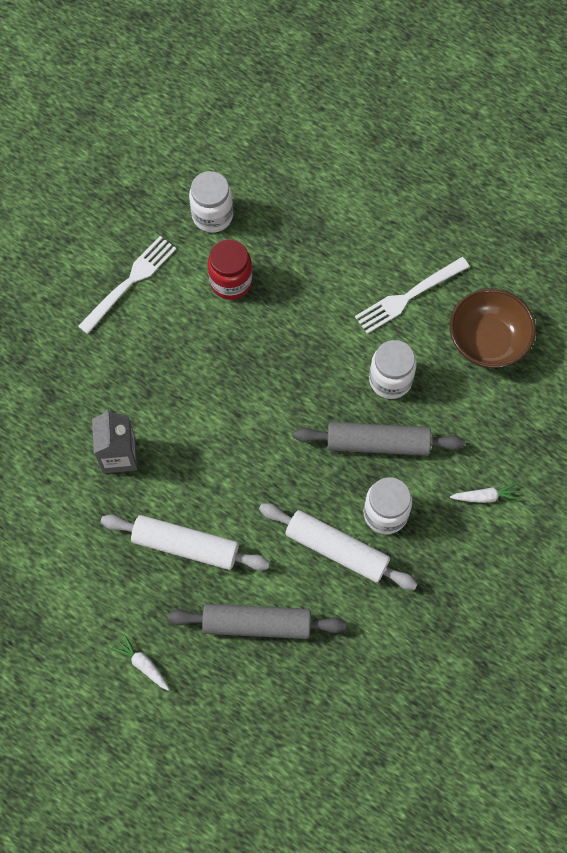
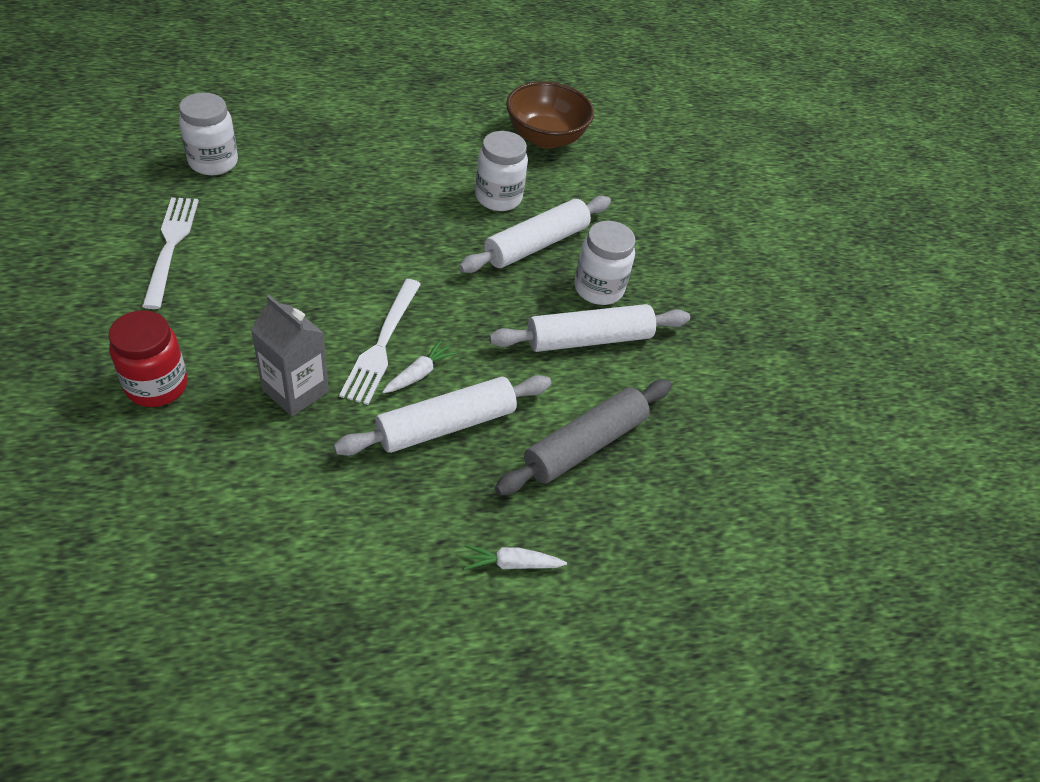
camera: 50 degrees left, 20 degrees down
(231, 282) = (280, 199): red jar -> red jar (157, 386)
(377, 443) = (536, 244): grey rolling pin -> white rolling pin
(408, 296) = (452, 139): white fork -> white fork (382, 344)
(485, 496) = (659, 233): white carrot -> white carrot (418, 374)

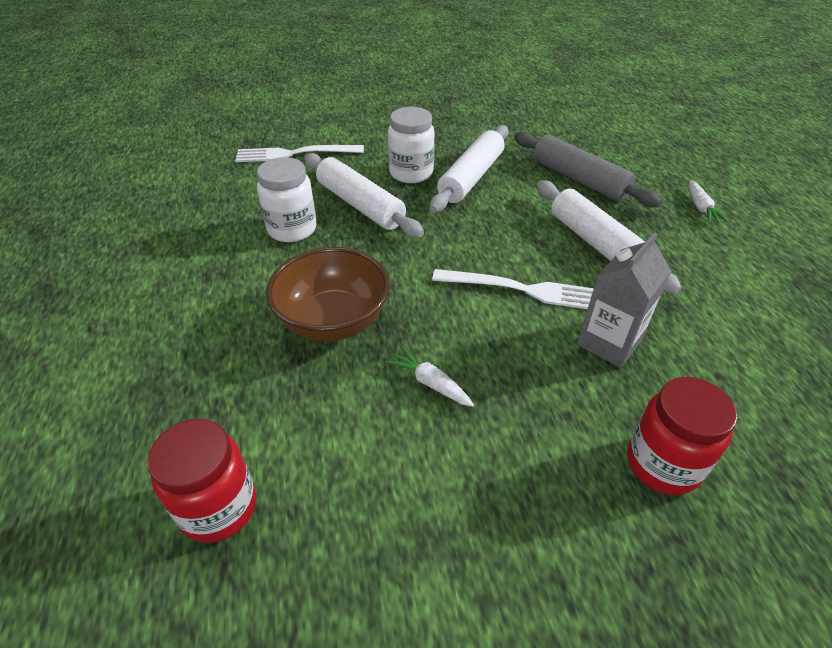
camera: 85 degrees left, 5 degrees down
(171, 246) = (420, 515): white fork -> white fork (294, 154)
(213, 162) = (218, 507): white jar -> red jar
(418, 374) = (549, 263): white carrot -> white carrot (430, 383)
(545, 138) = (190, 203): brown bowl -> brown bowl (333, 321)
(589, 339) = (471, 177): white rolling pin -> white rolling pin turned 45 degrees clockwise

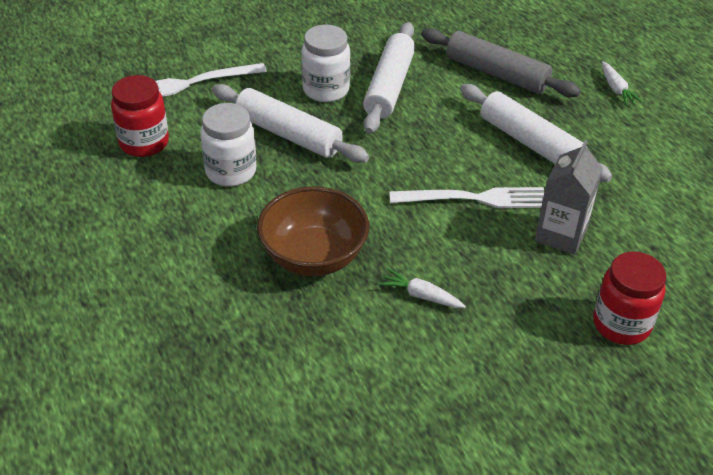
camera: 15 degrees left, 0 degrees up
(218, 507) = (288, 422): red jar -> red jar (144, 143)

